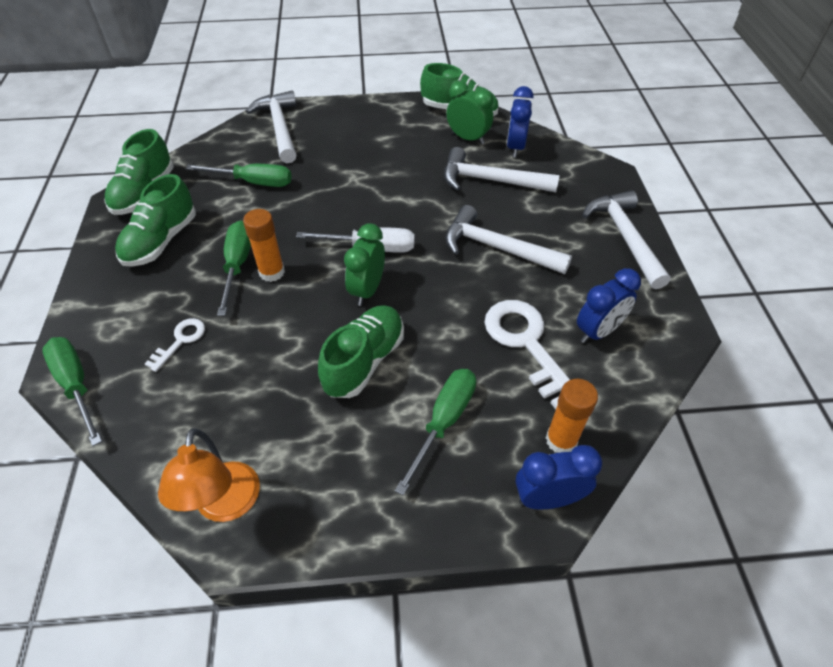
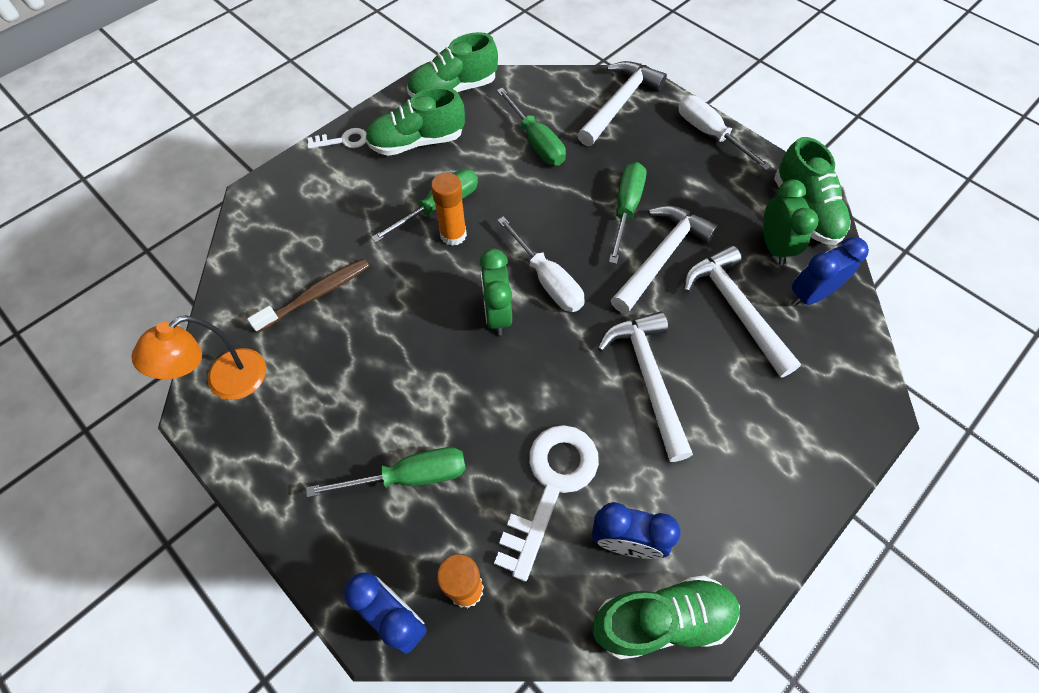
camera: 50 degrees right, 10 degrees up
(76, 385) = (253, 212): green screwdriver -> green screwdriver (626, 209)
(181, 341) = (338, 236): white key -> white key (343, 140)
(218, 388) = (316, 295): none -> brown toothbrush
(358, 109) = (710, 134): none -> white screwdriver
(364, 361) = (421, 370): green shoe -> green shoe (662, 619)
(367, 290) = (497, 314): green clock -> green clock turned 75 degrees counterclockwise
(625, 237) = (786, 487): white hammer -> white hammer (661, 257)

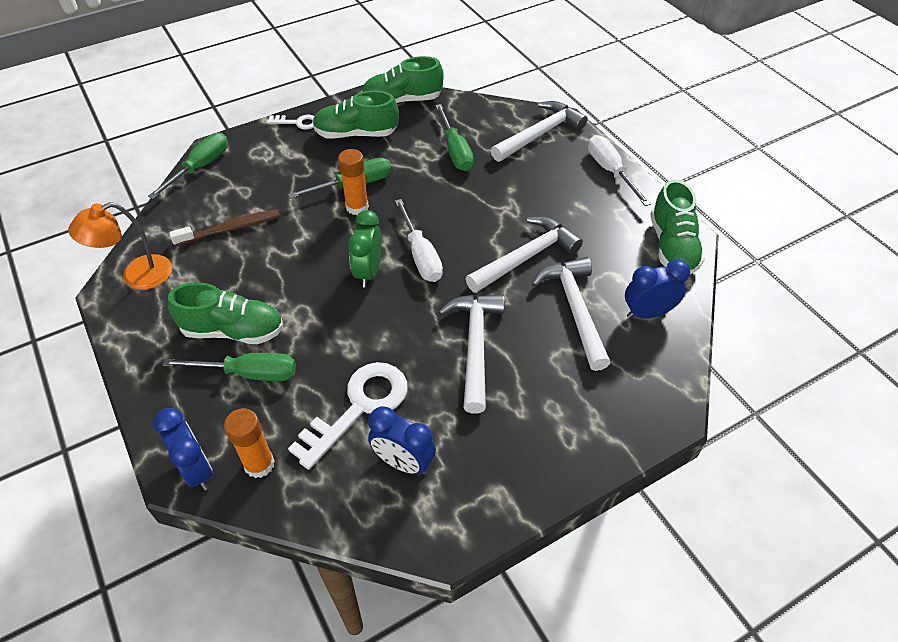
camera: 15 degrees right, 10 degrees down
(626, 209) = (511, 215): green screwdriver -> green screwdriver (200, 167)
(662, 619) = (409, 527): green shoe -> green shoe (233, 330)
(774, 246) = (631, 269): green clock -> none

